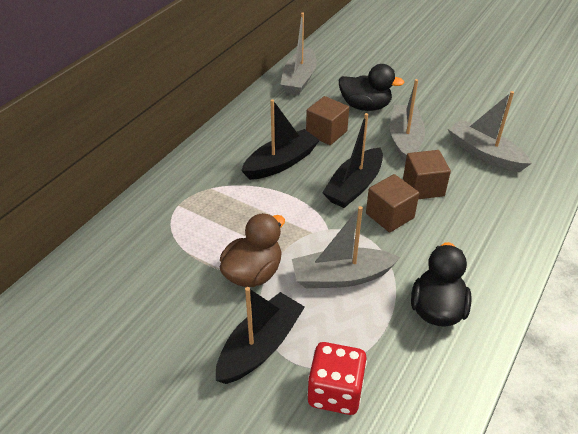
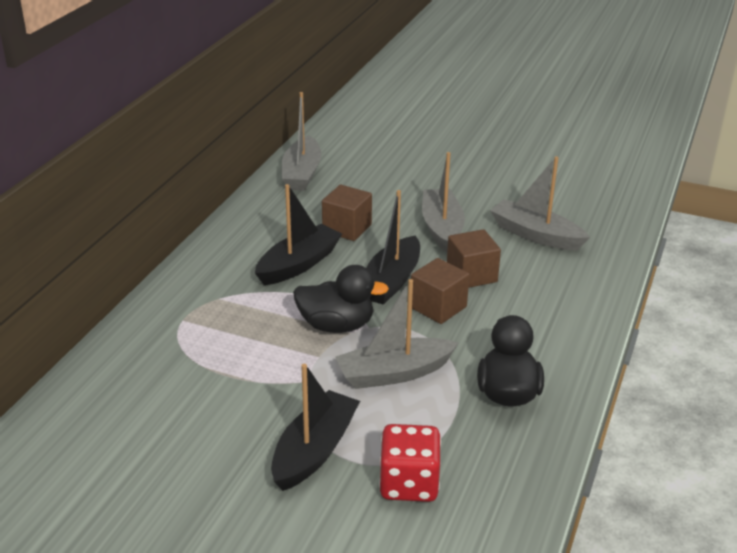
camera: 10 degrees left, 10 degrees down
(253, 273) = (290, 380): brown duck -> none
(365, 106) = (388, 196): black duck -> black duck (336, 326)

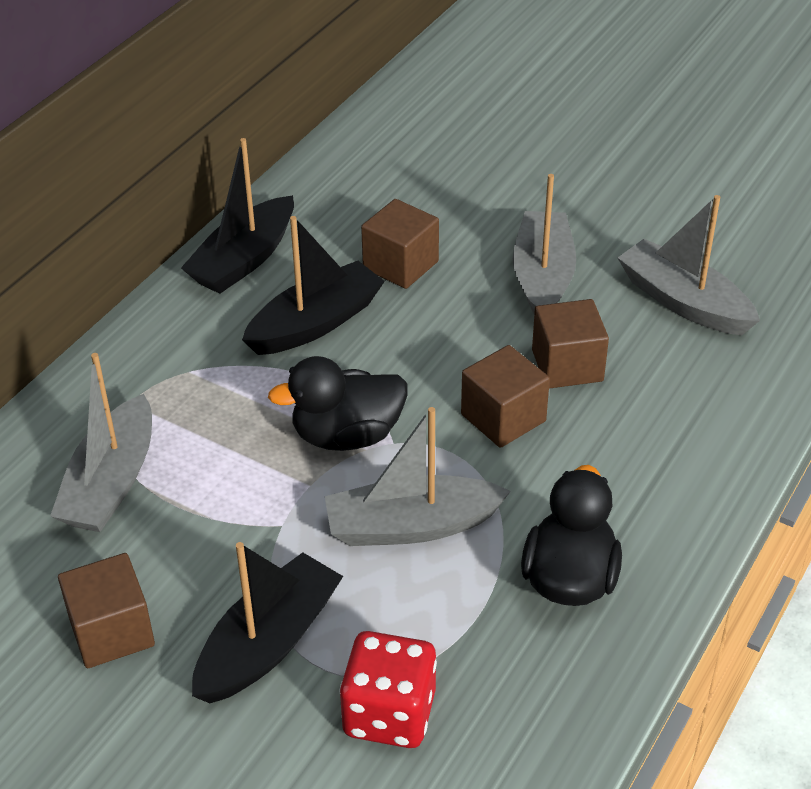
camera: 10 degrees right, 10 degrees up
(202, 455) = (111, 631): none -> brown cube
(302, 173) = (356, 161): grey boat -> grey boat (111, 483)
(336, 326) = (347, 435): black duck -> black duck turned 150 degrees clockwise
(391, 281) = (444, 365): black boat -> black boat (244, 260)

